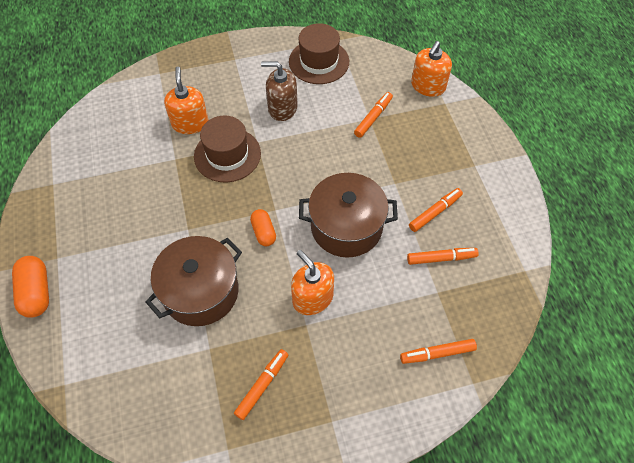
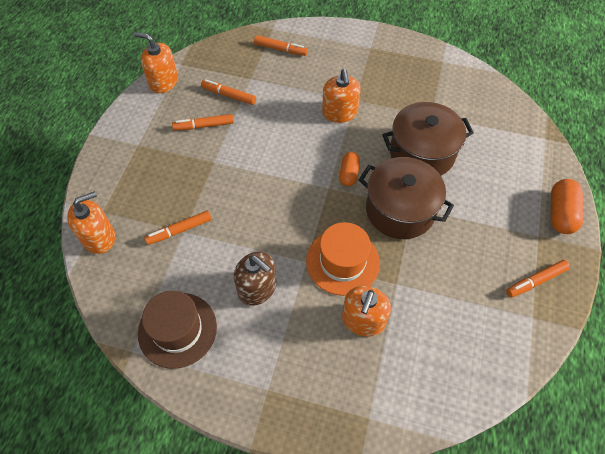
camera: 150 degrees left, 0 degrees up
(227, 155) = (342, 261): brown hat -> orange hat
(262, 385) = (404, 80): orange marker -> orange marker (535, 281)
(346, 227) = (280, 147): brown pot -> brown pot (400, 210)
(519, 239) = (163, 81): none -> orange soap dispenser

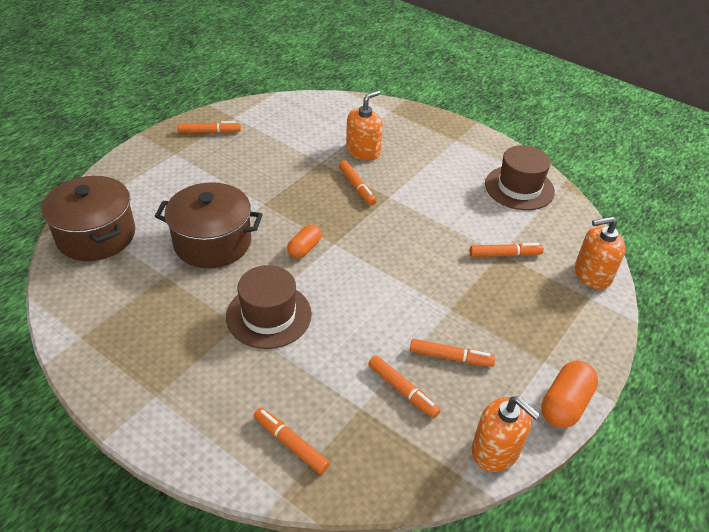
camera: 160 degrees left, 15 degrees down
(257, 288) = (441, 192): brown soap dispenser -> none
(339, 112) = (269, 315): orange soap dispenser -> brown hat
(342, 261) = (357, 187): orange hat -> orange marker
(400, 210) = (277, 205): brown pot -> brown pot (96, 235)
(561, 213) = (137, 160): orange capsule -> orange capsule (565, 404)

